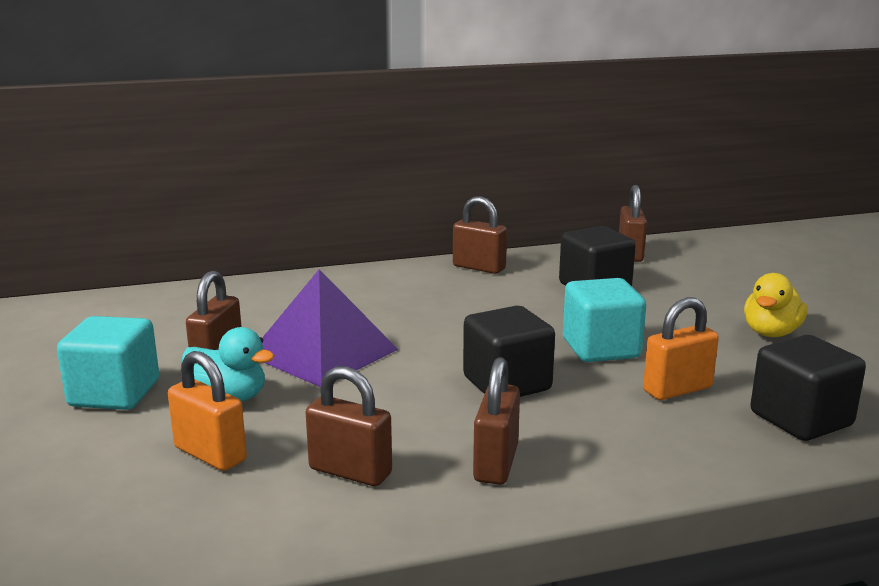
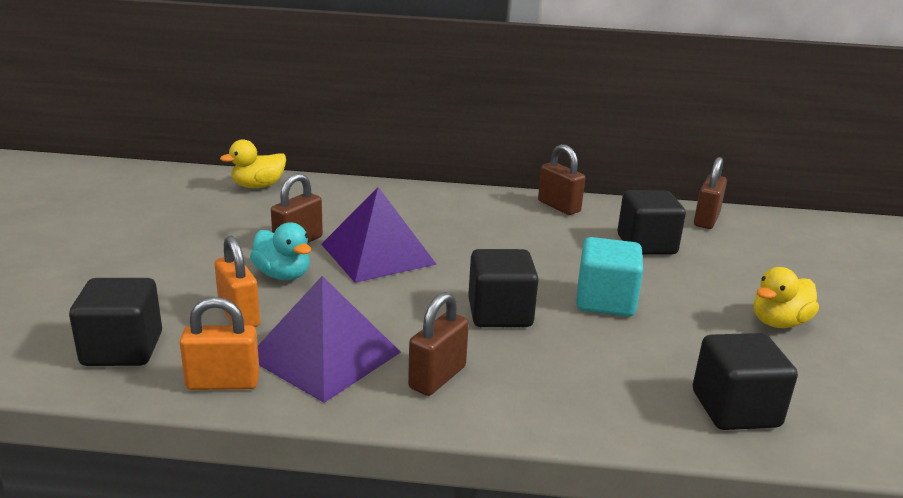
camera: 20 degrees right, 5 degrees up
(86, 529) = (122, 349): none -> black cube
(114, 394) = (210, 253): turquoise cube -> none
(116, 308) = (258, 186): none -> yellow duck
(350, 471) = (324, 354): brown padlock -> purple pyramid
(677, 389) = (643, 354): orange padlock -> orange padlock (223, 383)

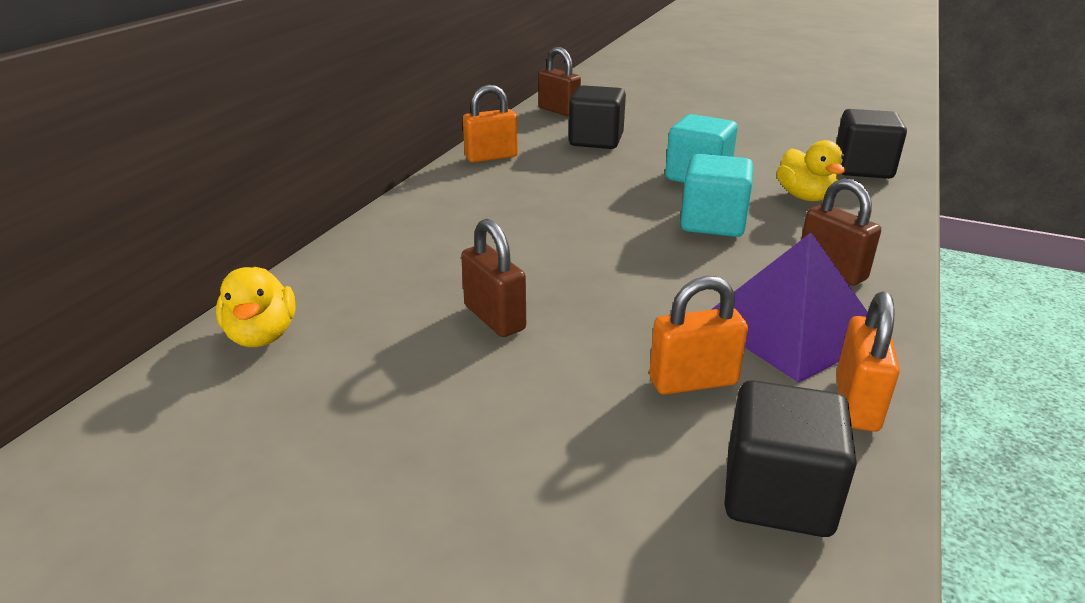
camera: 70 degrees left, 5 degrees up
(283, 275) = (588, 338): turquoise duck -> none
(377, 254) = (556, 267): purple pyramid -> none
(500, 313) = (713, 223): black cube -> turquoise cube
(559, 206) = (491, 157): brown padlock -> orange padlock
(778, 322) = (742, 129): yellow duck -> yellow duck (805, 197)

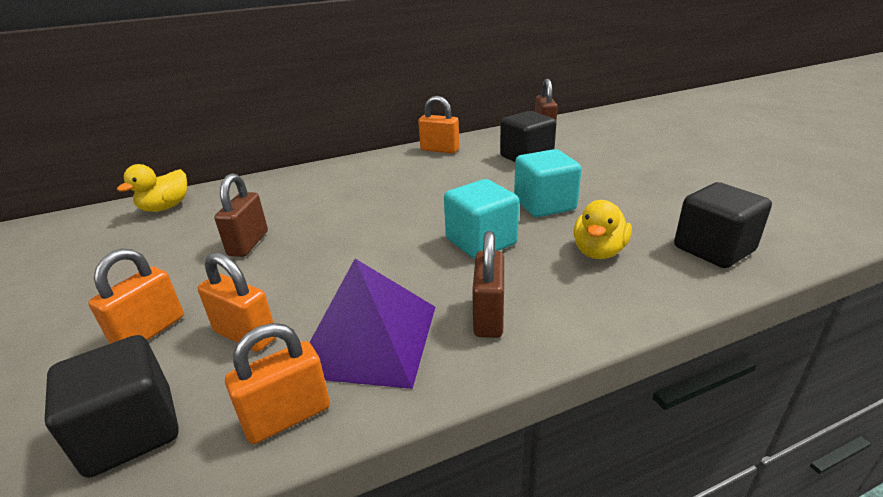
camera: 45 degrees right, 0 degrees up
(594, 435) = (150, 331): none -> orange padlock

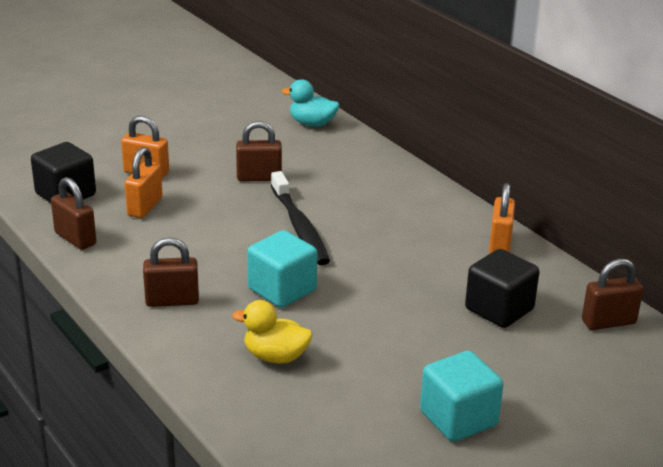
camera: 75 degrees right, 0 degrees up
(165, 207) = (312, 123): yellow duck -> turquoise duck
(288, 417) = (75, 239): orange padlock -> brown padlock
(367, 226) = (300, 227): none -> black toothbrush
(368, 339) = (144, 253): purple pyramid -> none
(544, 205) = (367, 324): turquoise cube -> turquoise cube (458, 418)
(713, 249) = (292, 429): black cube -> none

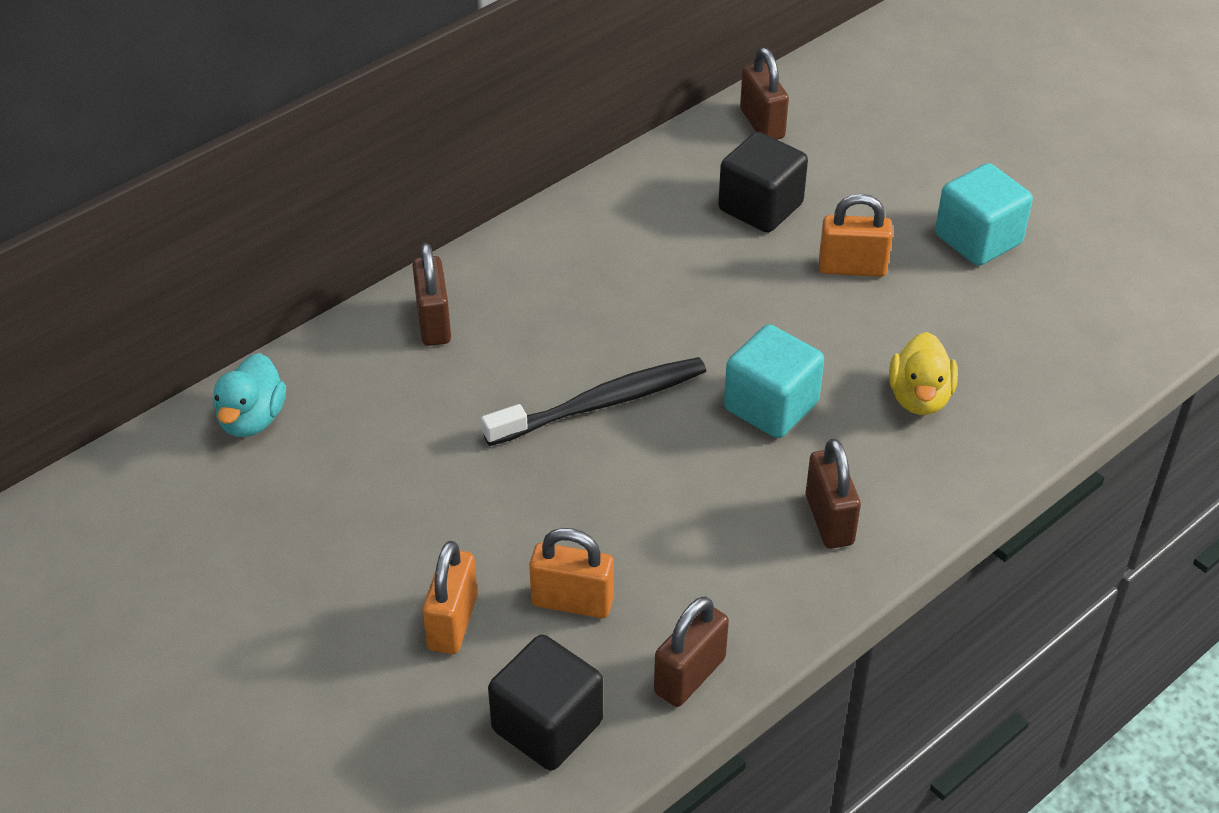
camera: 95 degrees left, 15 degrees up
(259, 178) = (455, 467): brown padlock -> brown padlock (434, 323)
(499, 245) = (610, 205): orange padlock -> orange padlock (852, 268)

